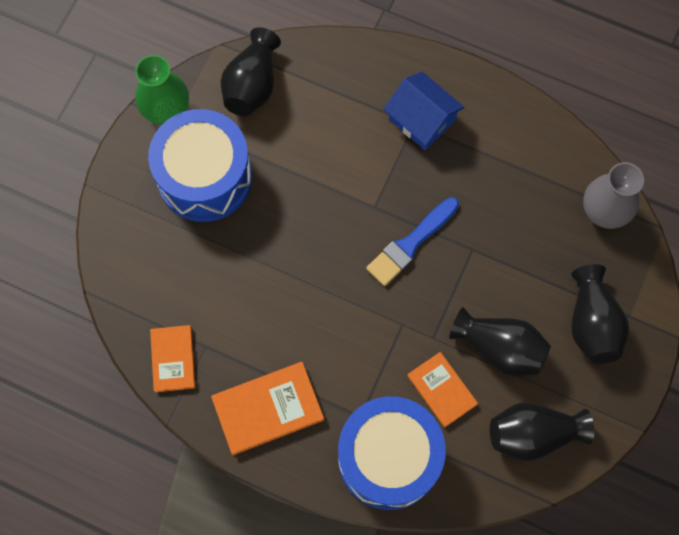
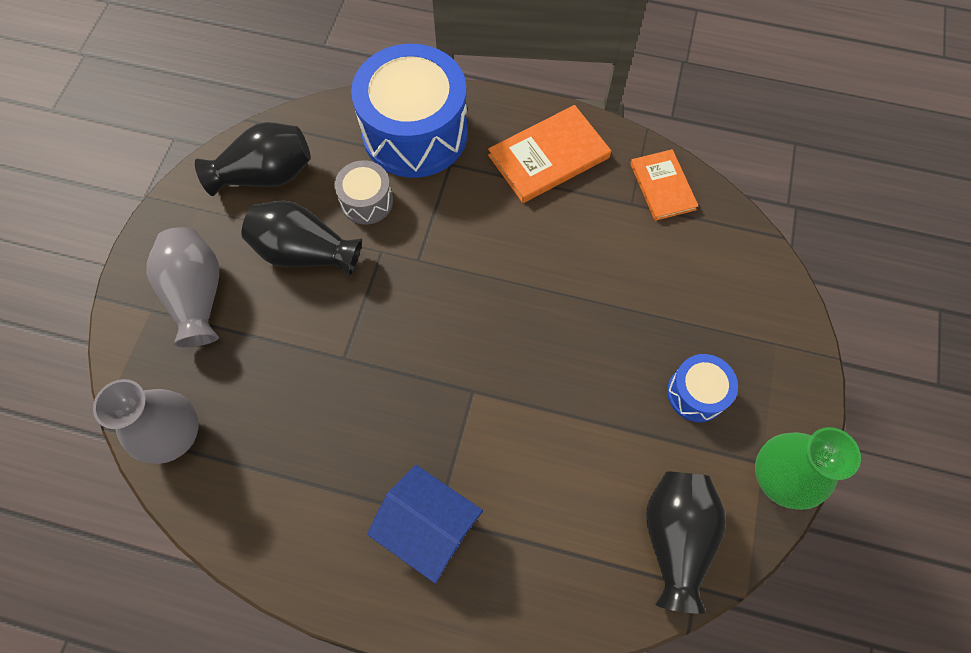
camera: 170 degrees right, 5 degrees down
(205, 177) = (696, 393): blue drum -> blue drum, size x0.48
(411, 243) = (421, 352): blue brush -> none
(442, 390) = (367, 201): orange book -> grey drum
(592, 323) = (197, 295): black vase -> grey vase

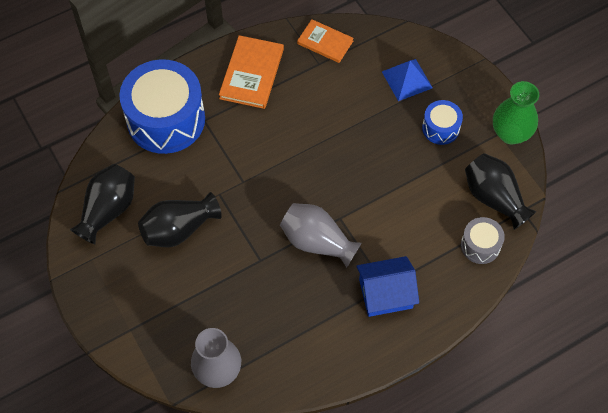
camera: 45 degrees left, 5 degrees down
(197, 295) = (146, 300): grey vase -> grey vase (317, 242)
(367, 201) = (181, 176): grey drum -> grey drum (480, 245)
(714, 303) = (407, 79): none -> blue pyramid

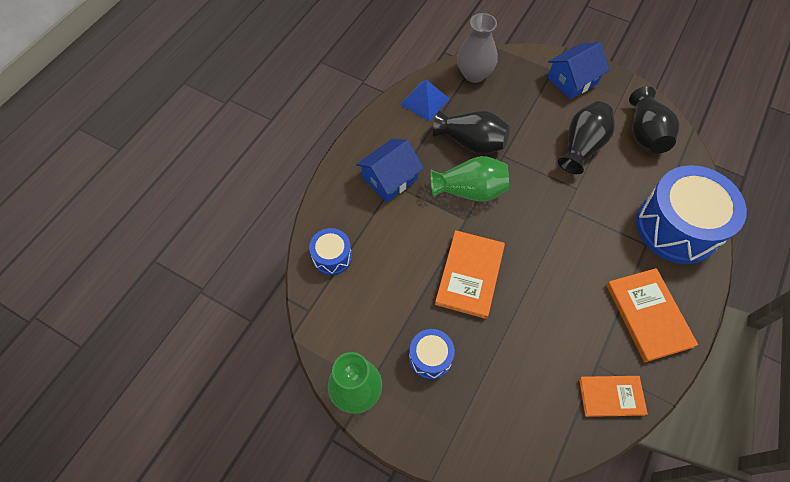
camera: 150 degrees right, 0 degrees up
(122, 305) = (572, 80): none -> blue house
(317, 242) = (470, 190): grey vase -> green vase
(369, 170) = (470, 275): none -> orange book
(407, 79) = (498, 398): blue pyramid -> blue pyramid (424, 101)
(480, 245) = (332, 257): grey drum -> blue drum
(494, 198) = (340, 309): black vase -> black vase (471, 142)

